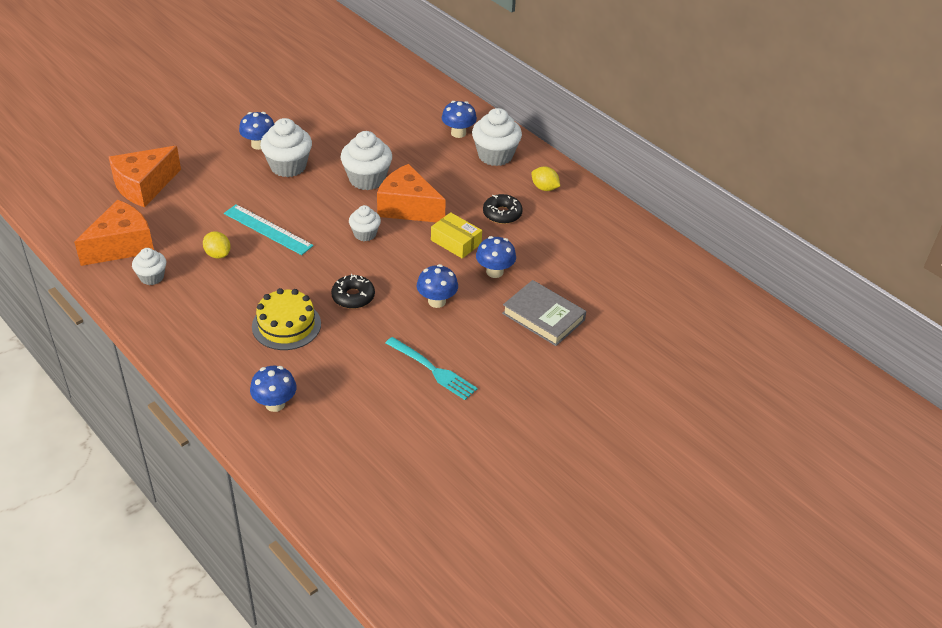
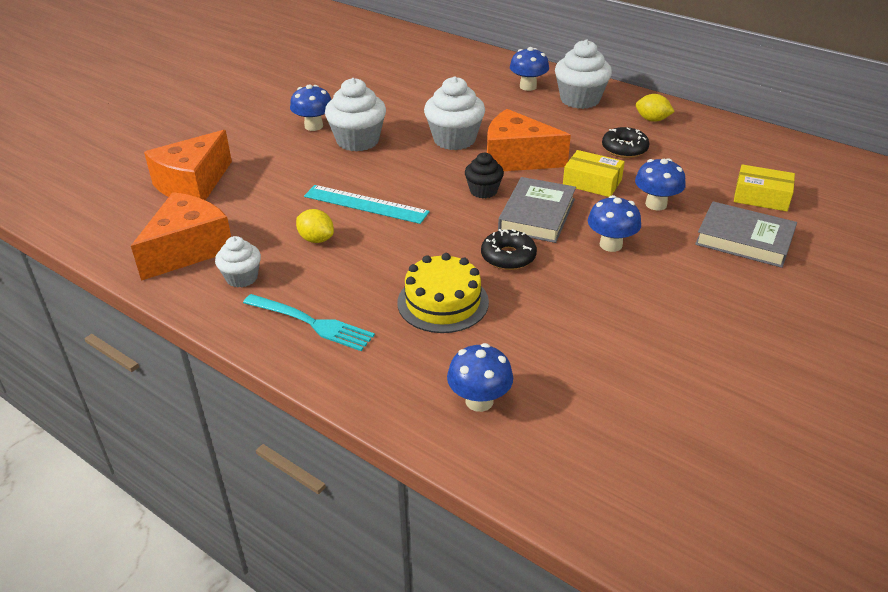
camera: 10 degrees left, 5 degrees down
(365, 234) = (483, 191): white cupcake -> black cupcake
(395, 264) = (537, 215): none -> grey book
(433, 370) = (657, 320): turquoise fork -> turquoise fork (311, 323)
(584, 281) = (761, 197): none -> yellow box

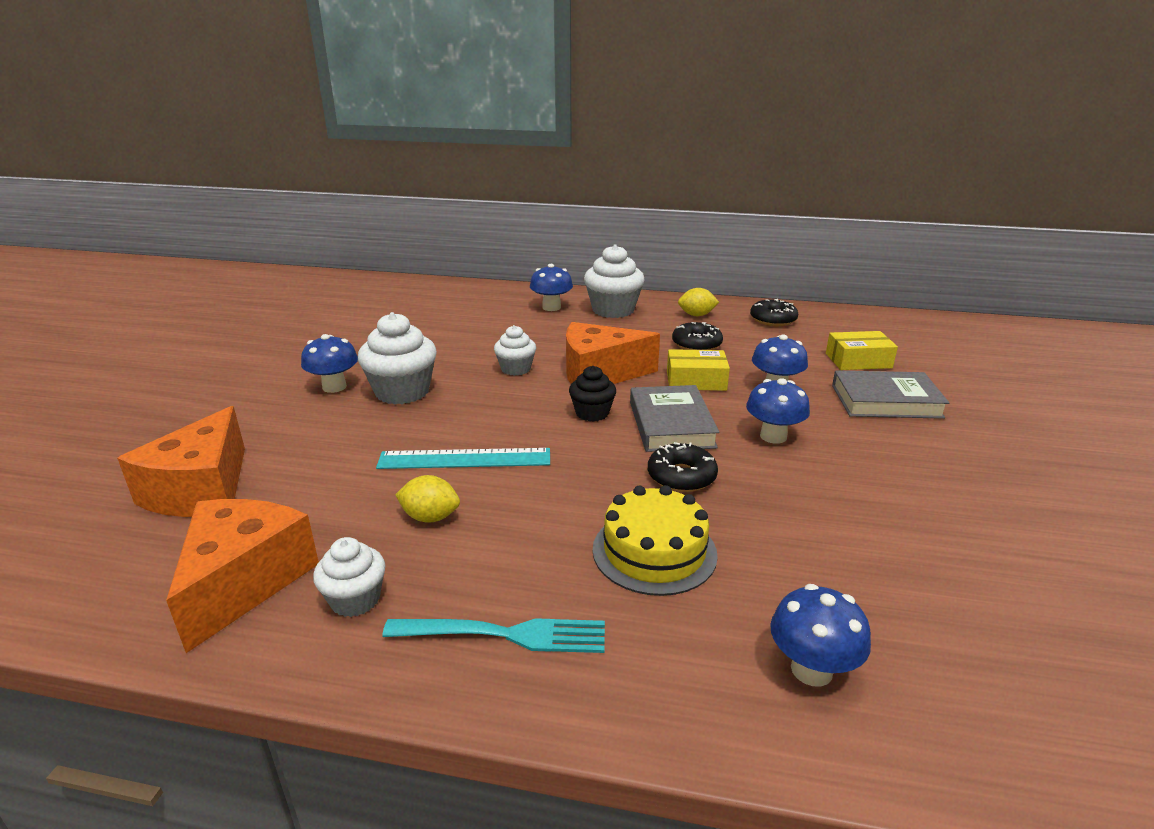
camera: 25 degrees left, 10 degrees down
(454, 139) = (516, 369): white cupcake -> white cupcake, size x0.59
(721, 139) = (773, 320): none -> black donut

